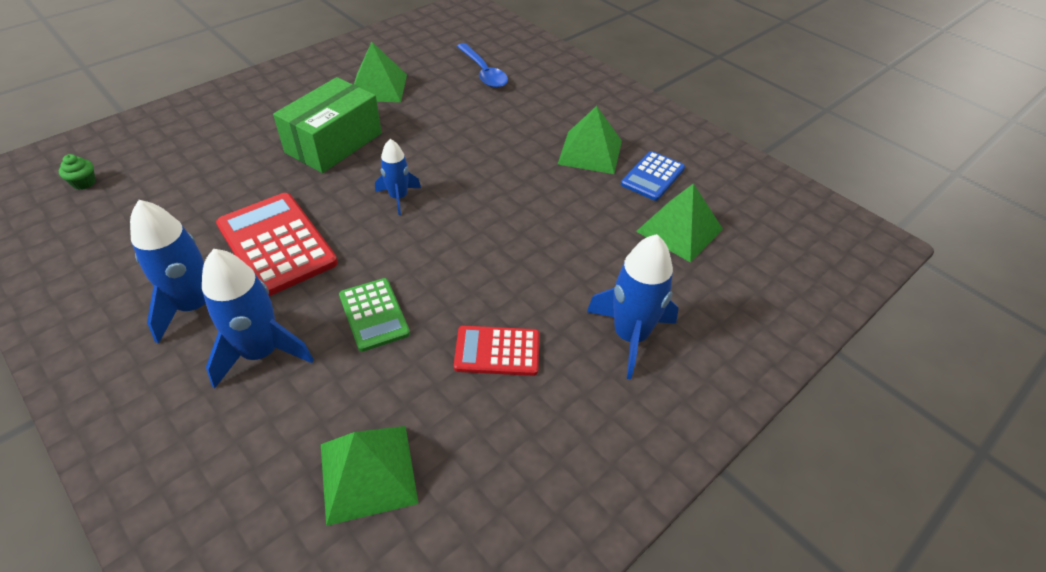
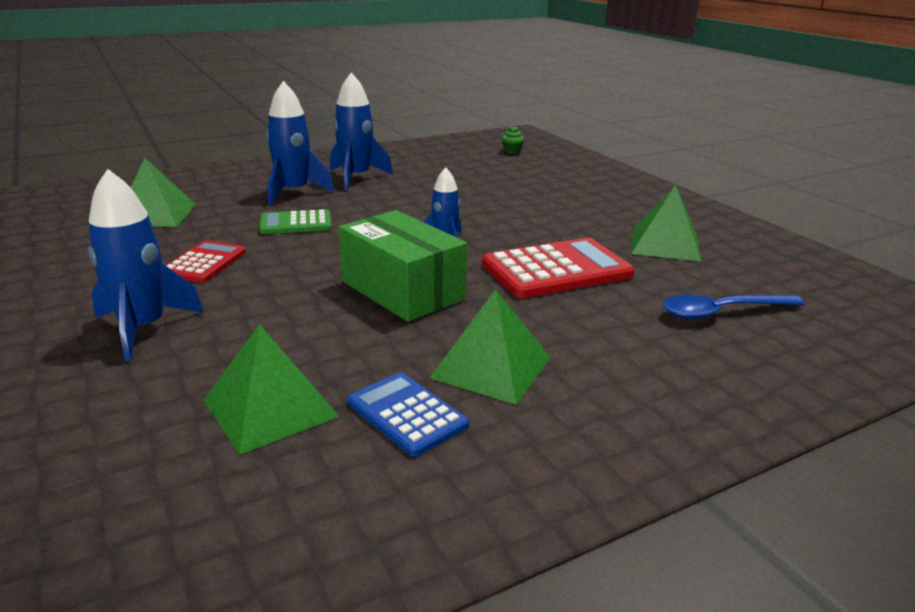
camera: 105 degrees right, 20 degrees down
(276, 244) = (406, 197): red calculator -> red calculator (556, 270)
(334, 143) = (548, 220): green box -> green box (402, 290)

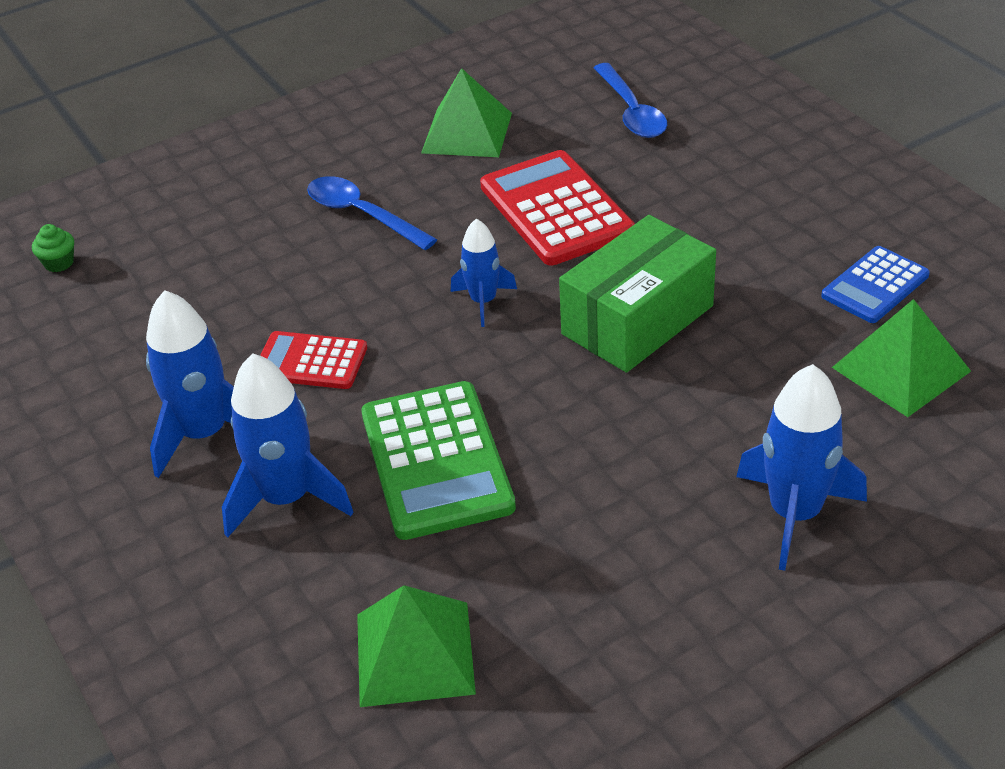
camera: 90 degrees left, 15 degrees up
(204, 263) = (600, 520): red calculator -> red calculator (310, 362)
(295, 223) = (436, 460): green calculator -> green calculator, size x1.68
(491, 367) = (782, 244): green pyramid -> none
(553, 211) = (362, 214): none -> blue spoon

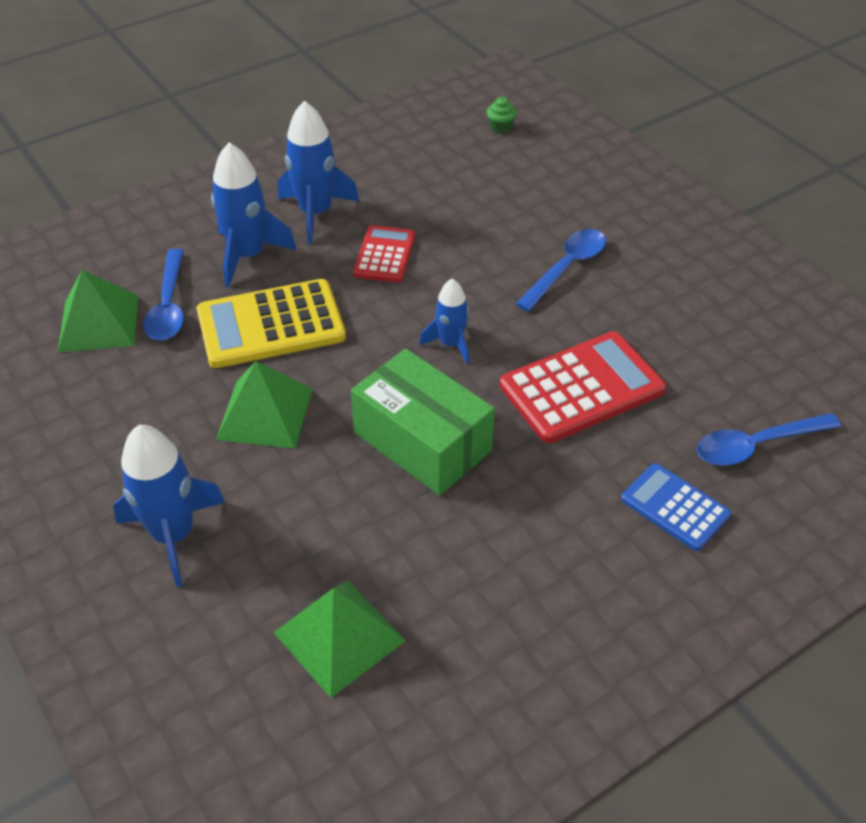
camera: 85 degrees right, 5 degrees up
(386, 574) = (169, 306): none -> blue spoon
(436, 460) = (271, 325): green calculator -> yellow calculator
(467, 132) = (698, 325): green pyramid -> green pyramid (265, 413)
(875, 286) = (466, 631): blue calculator -> blue calculator (674, 507)

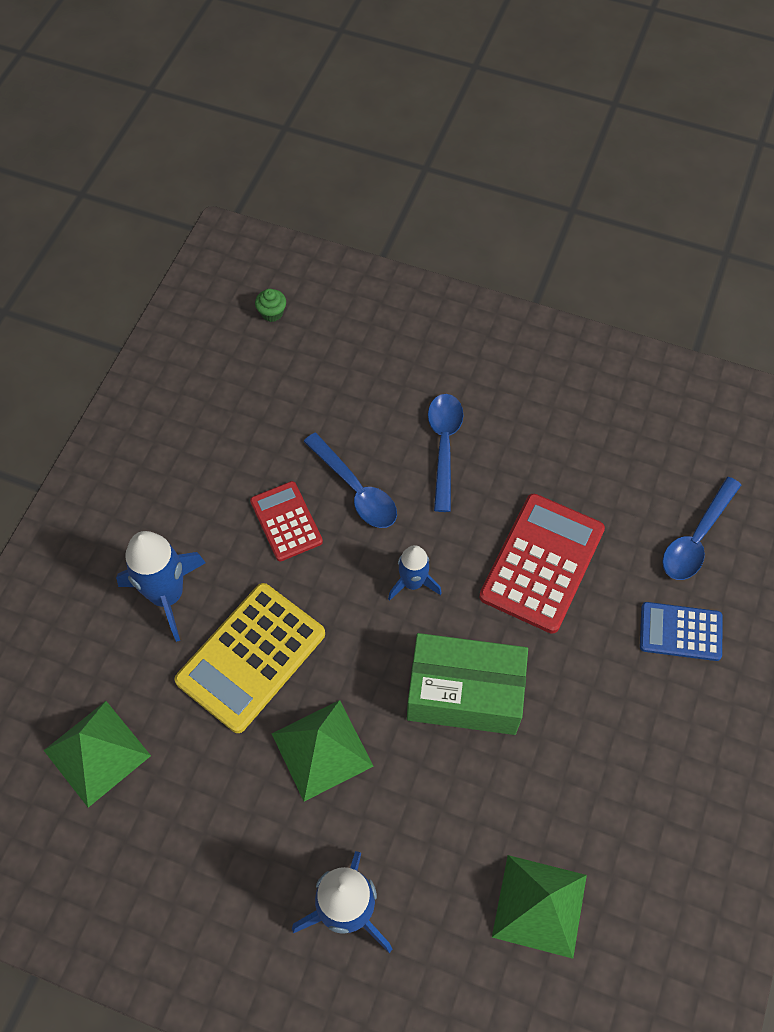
camera: 35 degrees left, 15 degrees up
(169, 306) = (144, 694): blue spoon -> blue spoon (356, 490)
(315, 213) = (187, 510): blue rocket -> none

